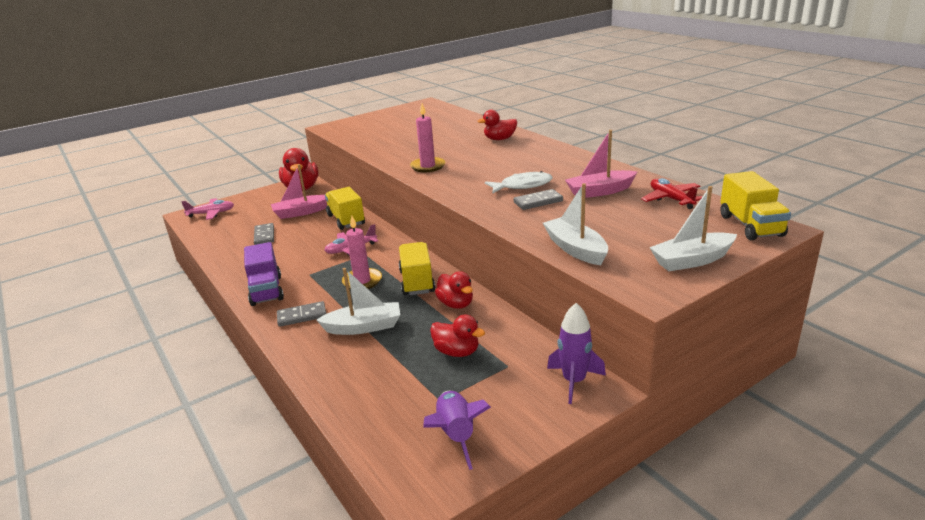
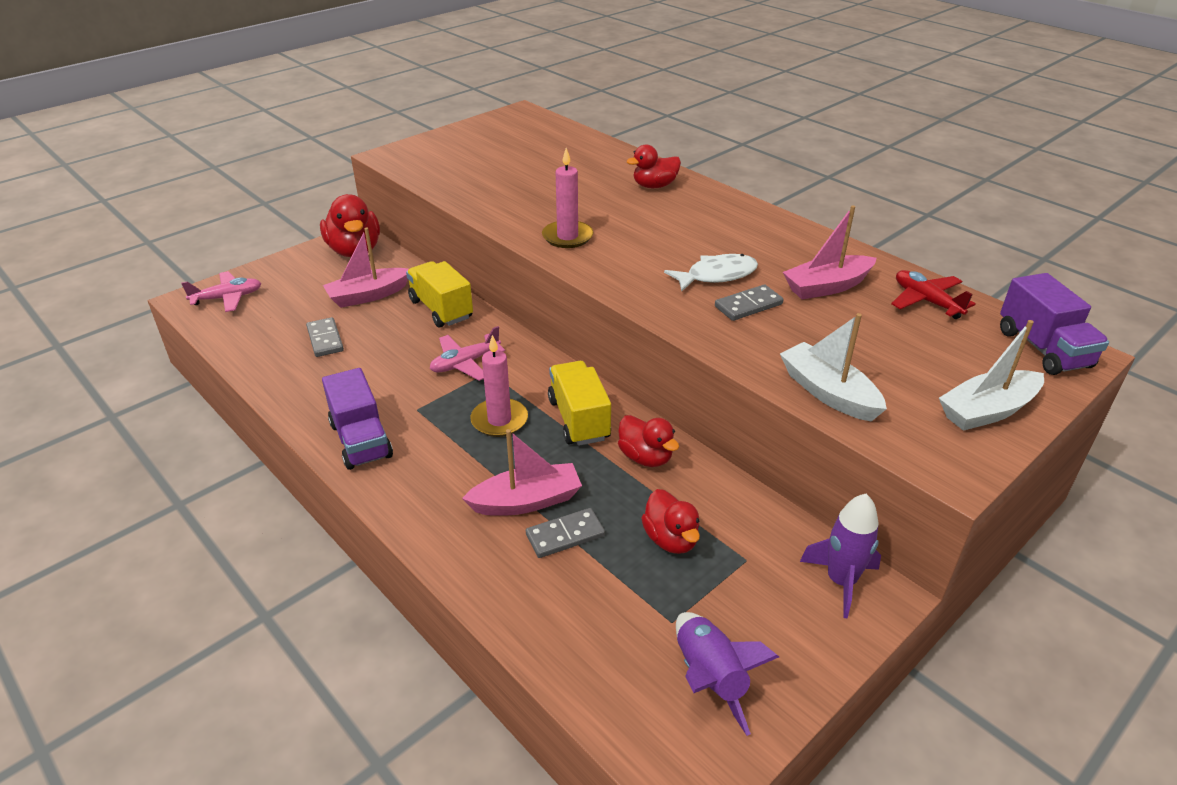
camera: 10 degrees left, 10 degrees up
(302, 316) = (429, 485): grey domino -> grey domino (565, 535)
(364, 327) = (527, 501): white boat -> pink boat
(457, 352) = (671, 539): red duck -> red duck turned 45 degrees clockwise
(751, 226) = (1043, 349): yellow truck -> purple truck

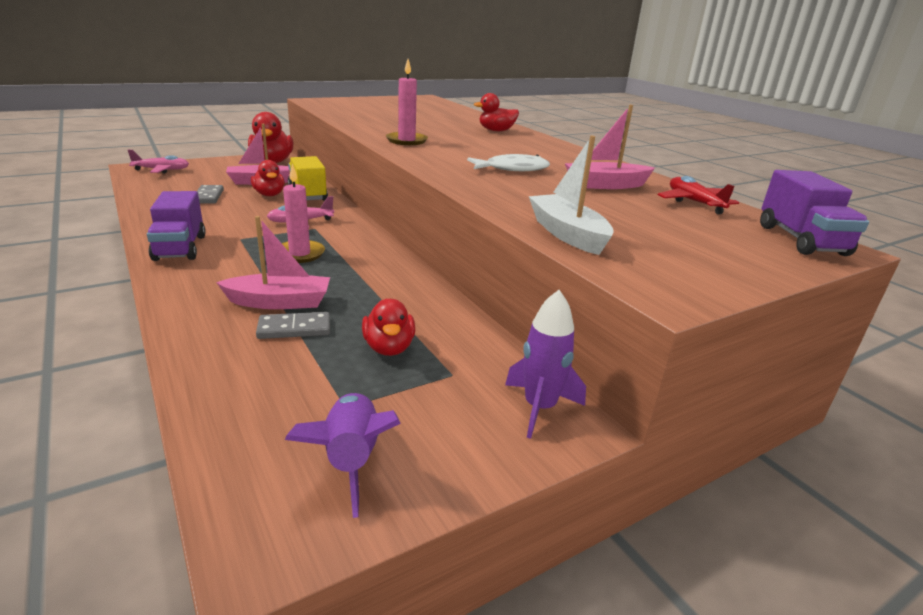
camera: 10 degrees right, 10 degrees down
(579, 419) = (365, 263): yellow truck -> none
(645, 457) = (405, 293): red duck -> red duck (269, 195)
(748, 305) = (528, 184): grey domino -> none
(987, 411) = (725, 266): white boat -> none

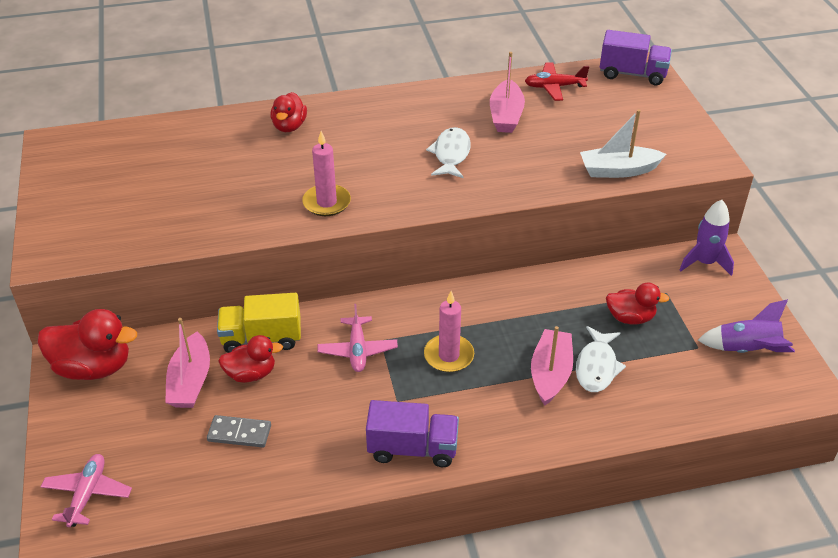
camera: 70 degrees left, 15 degrees up
(294, 329) = (597, 367): grey domino -> white fish

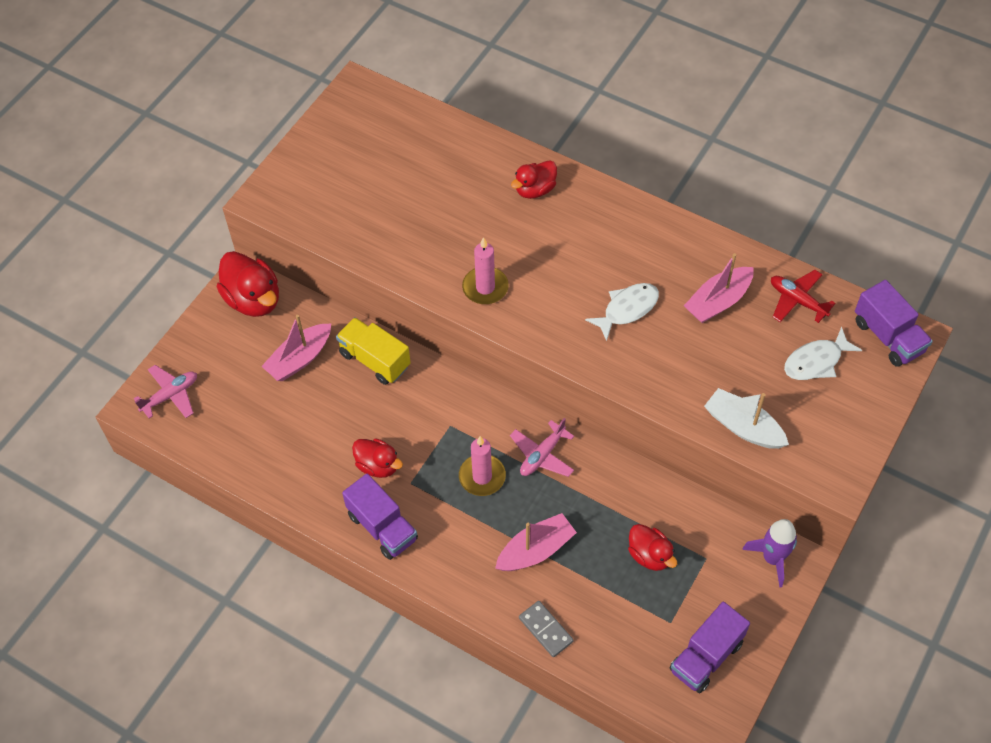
camera: 45 degrees right, 15 degrees up
(239, 433) = (291, 424): grey domino -> grey domino (545, 630)
(251, 374) = (341, 384): red duck -> red duck (378, 465)
(357, 350) = (426, 421): pink plane -> pink plane (542, 455)
(597, 367) = (575, 573): white fish -> white fish (816, 361)
(747, 350) = (706, 656): purple rocket -> purple truck

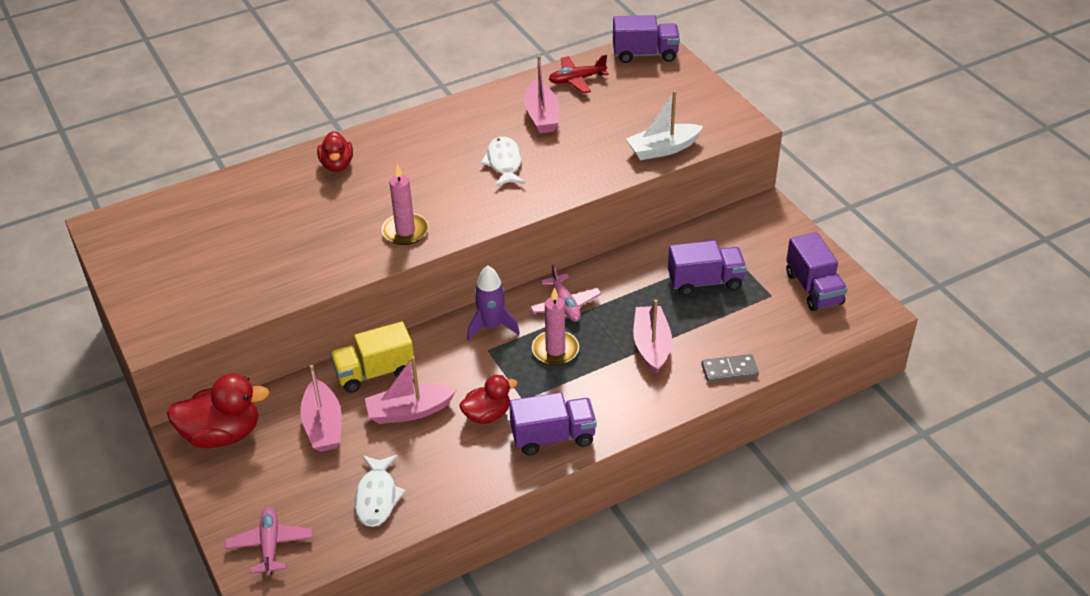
camera: 60 degrees left, 15 degrees down
(348, 408) = (409, 411): none -> pink boat
(650, 555) = (705, 282): red duck -> purple truck
(772, 558) = (754, 219): purple rocket -> purple rocket (491, 326)
(816, 361) = (636, 93): white fish -> white fish (377, 497)

